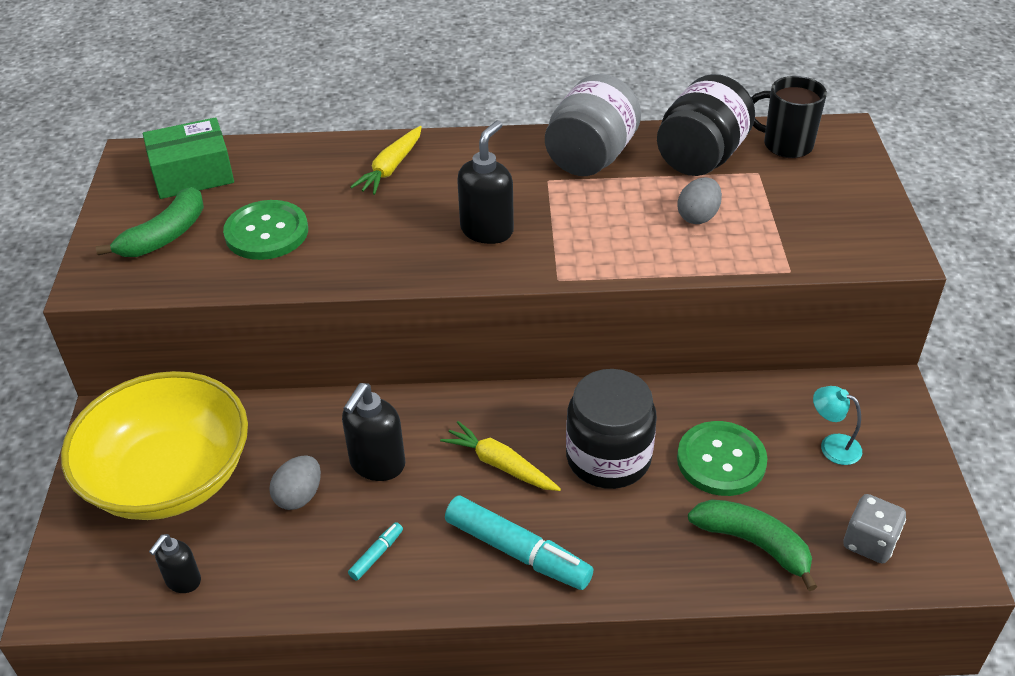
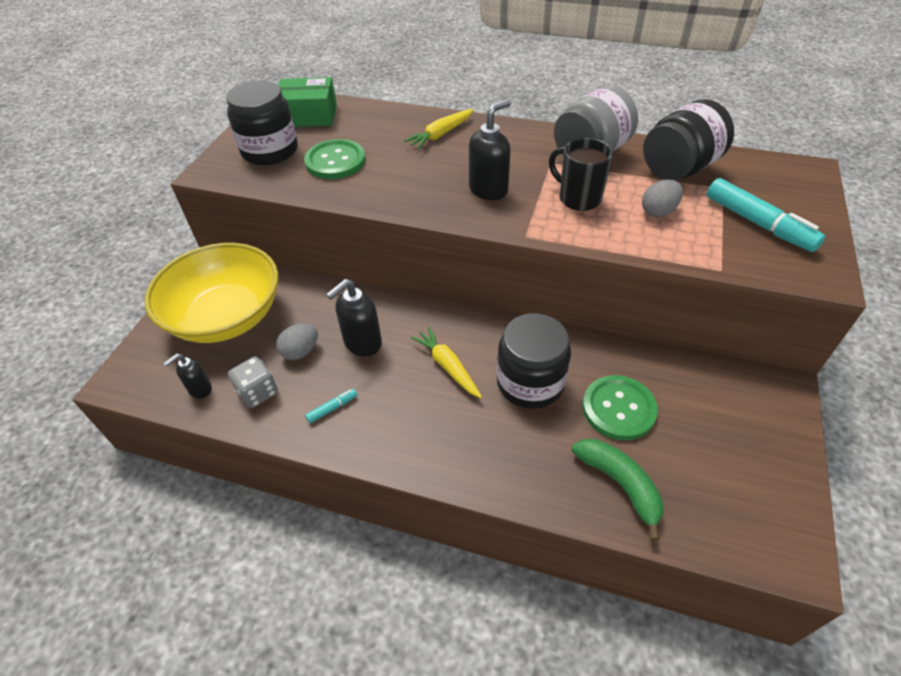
camera: 20 degrees right, 5 degrees up
(165, 236) = (270, 151): green banana -> black jar
(517, 552) = (432, 436): turquoise marker -> turquoise marker (758, 223)
(785, 145) = (754, 171): black mug -> black mug (578, 198)
(832, 445) = (717, 422): turquoise lamp -> none
(869, 542) = (721, 513): grey dice -> grey dice (258, 392)

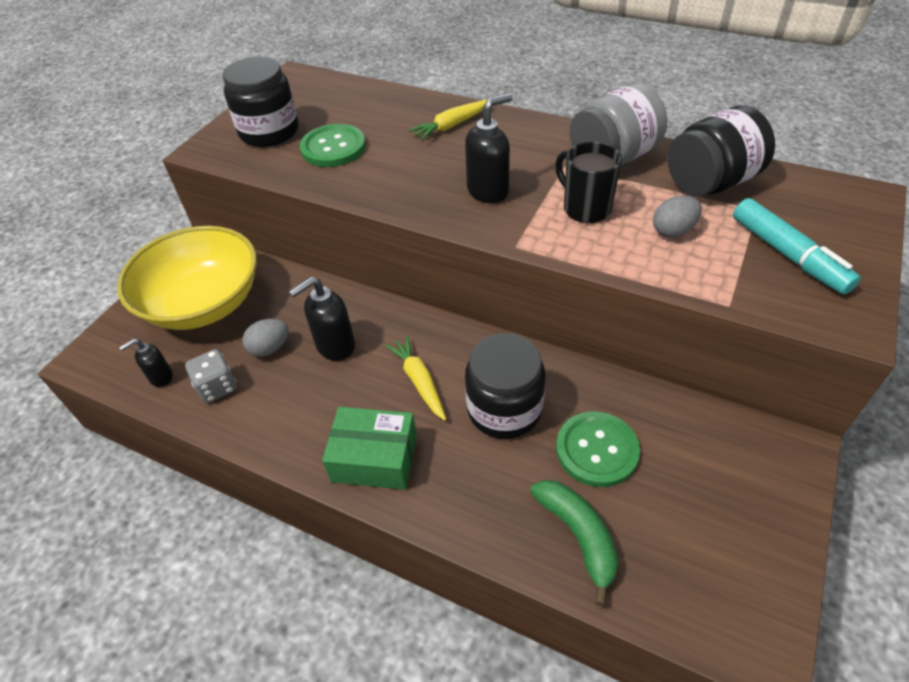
camera: 10 degrees right, 0 degrees up
(309, 115) = (318, 96): green box -> green box (374, 458)
(332, 408) = (288, 413): turquoise marker -> none

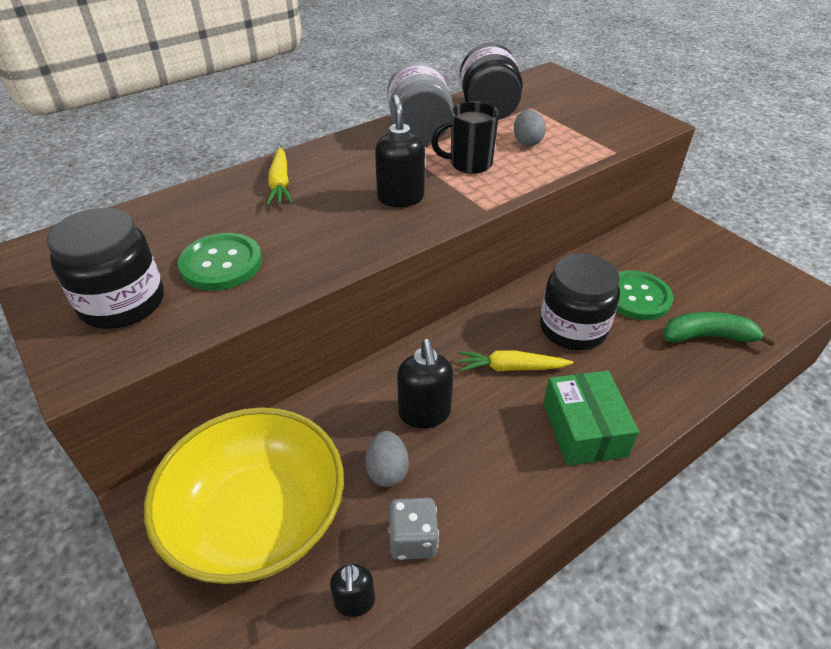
camera: 65 degrees left, 5 degrees down
(374, 458) = (584, 429): green box -> green box turned 45 degrees counterclockwise
(788, 255) = (583, 116): turquoise marker -> none

